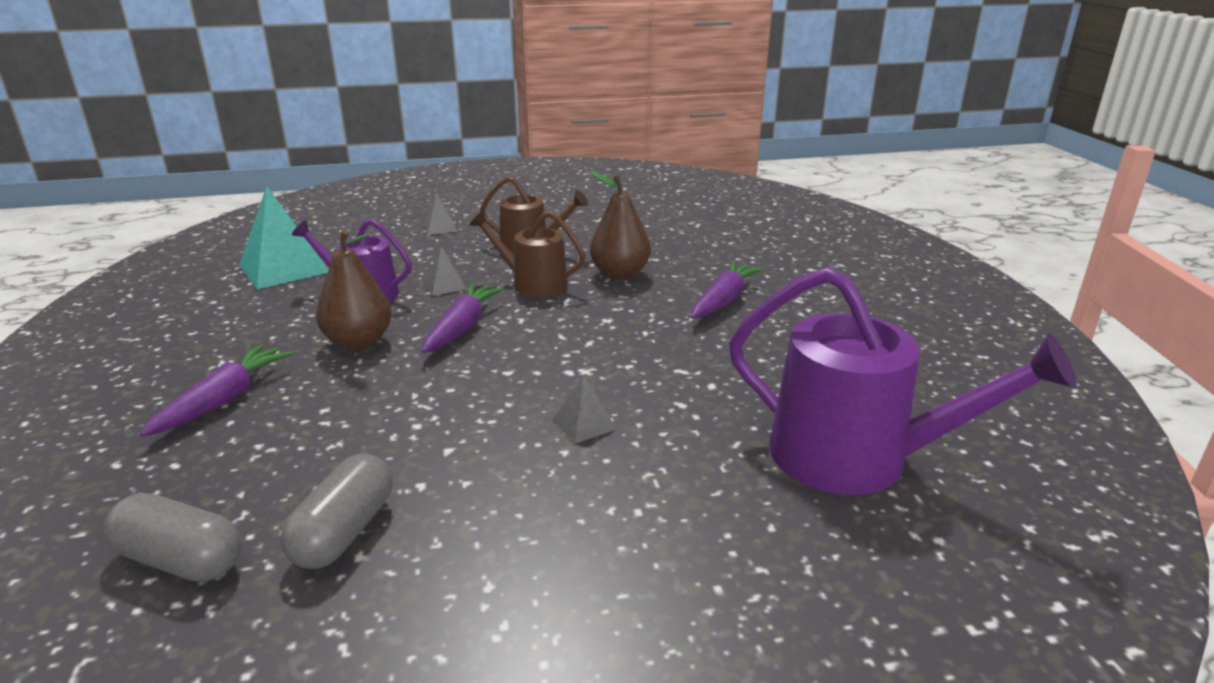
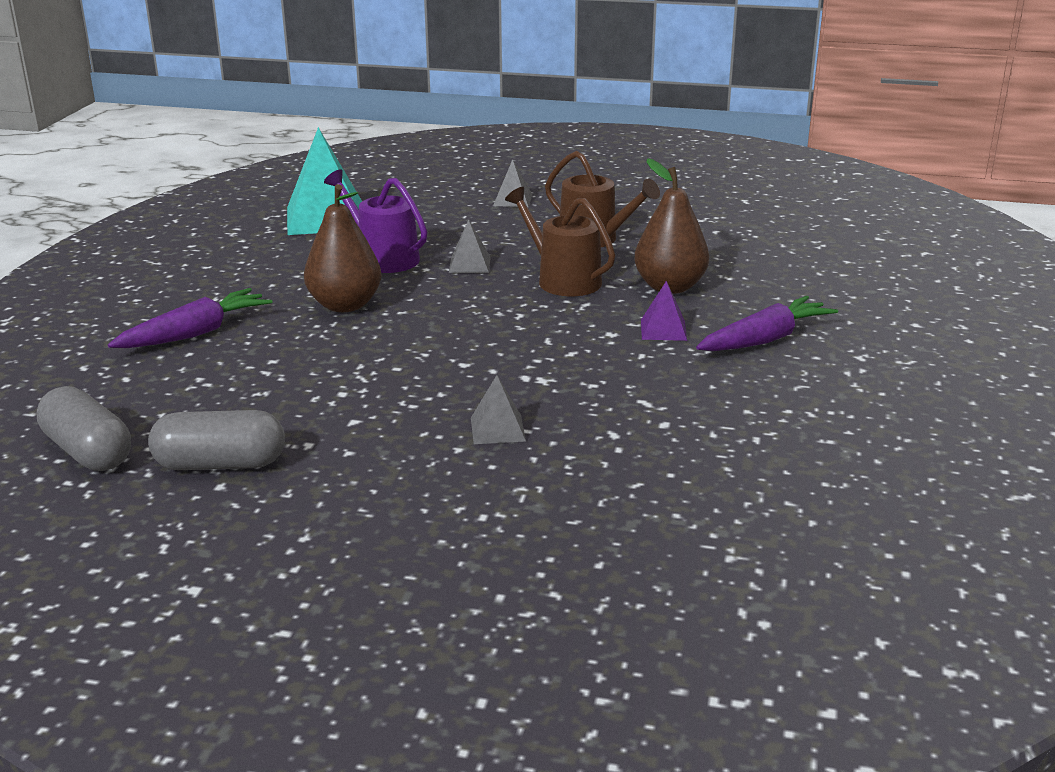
camera: 25 degrees right, 0 degrees up
(344, 531) = (220, 464): grey capsule -> grey capsule turned 45 degrees clockwise
(462, 327) = (453, 311): purple carrot -> none
(644, 308) = (663, 330): none -> purple pyramid
(855, 458) = (752, 529): purple watering can -> none

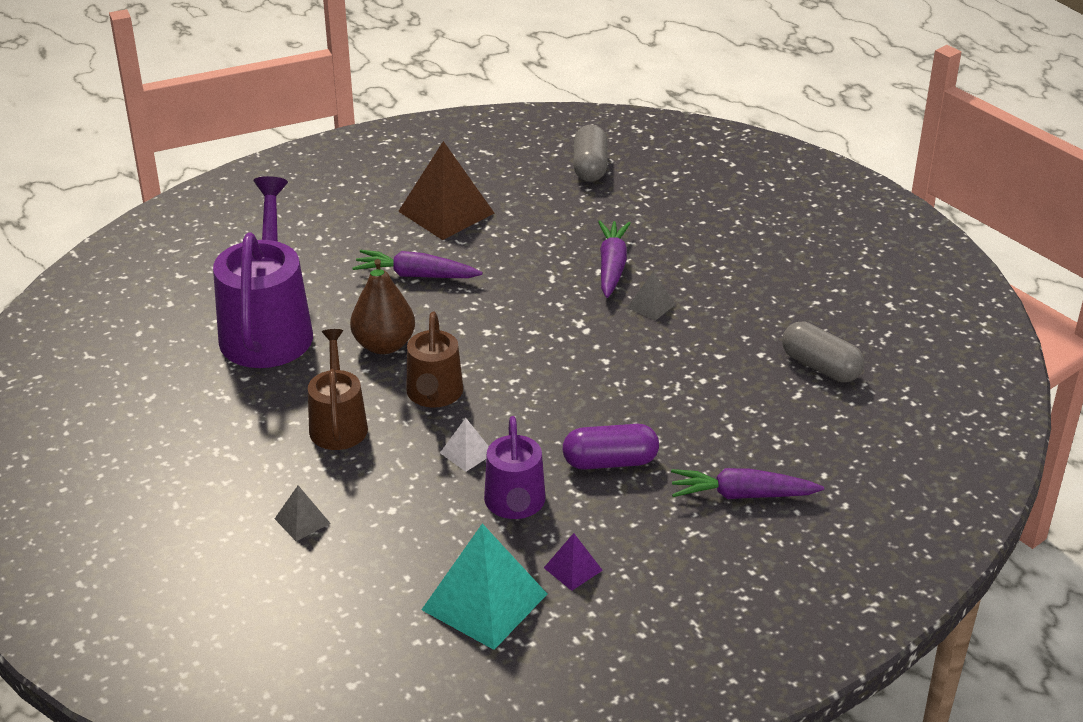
camera: 135 degrees left, 10 degrees up
(88, 452) = (888, 418): grey capsule -> grey capsule (590, 167)
(345, 305) = (610, 462): brown pear -> purple capsule
(469, 264) = (467, 453): grey pyramid -> white pyramid
(607, 445) = (612, 266): none -> purple carrot
(663, 330) = (454, 315): purple pyramid -> purple pyramid (573, 569)
(774, 256) = (267, 329): none -> purple watering can
(880, 403) = (446, 212): none -> brown pyramid

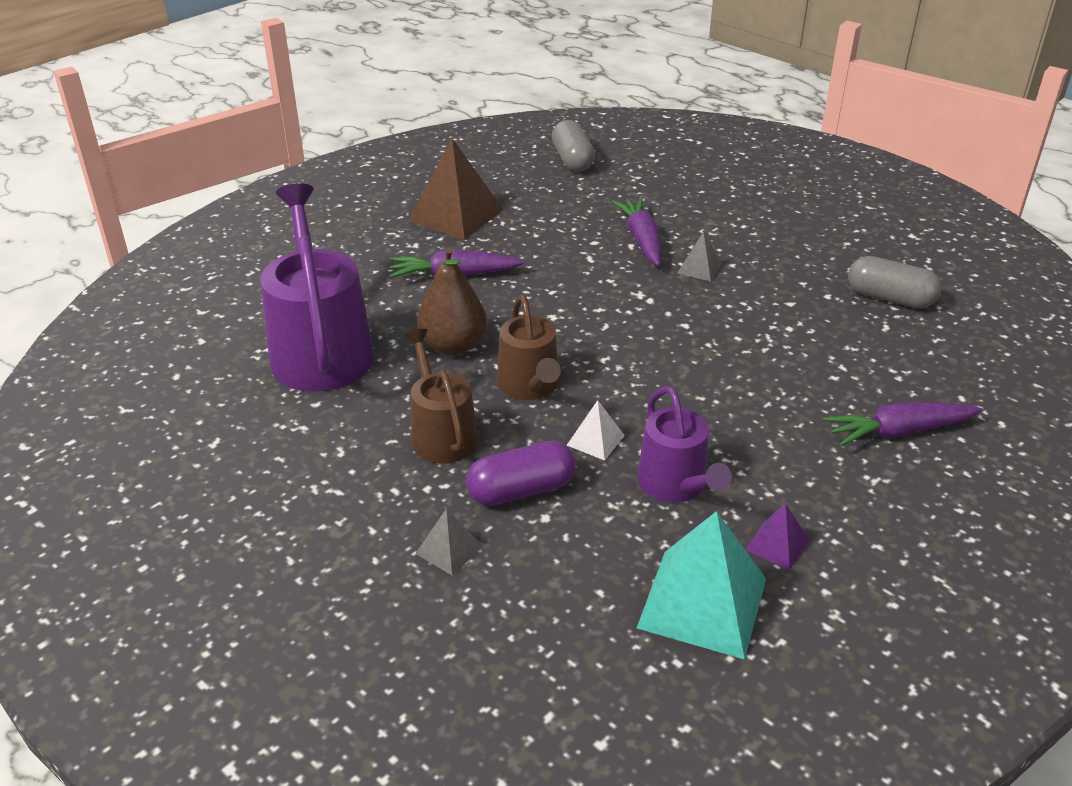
camera: 15 degrees left, 0 degrees up
(610, 462) = (748, 422): purple capsule -> purple capsule (521, 490)

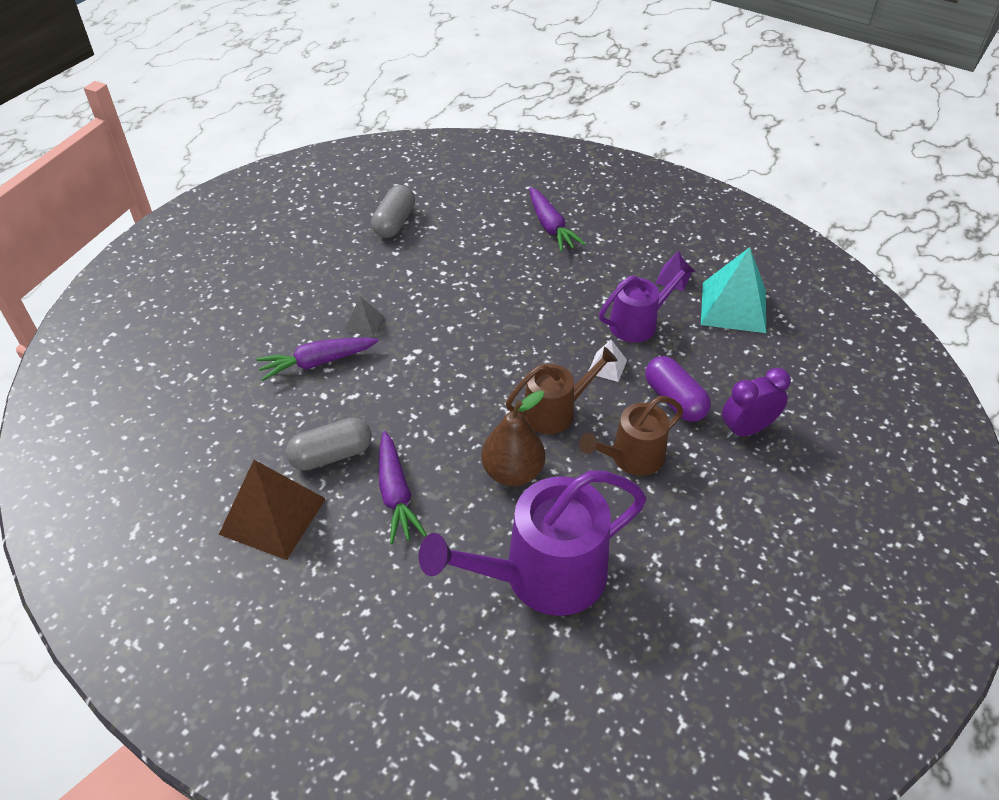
camera: 100 degrees left, 10 degrees up
(449, 549) = (746, 429): grey pyramid -> purple clock
(572, 160) = (146, 431): grey capsule -> grey capsule (331, 455)

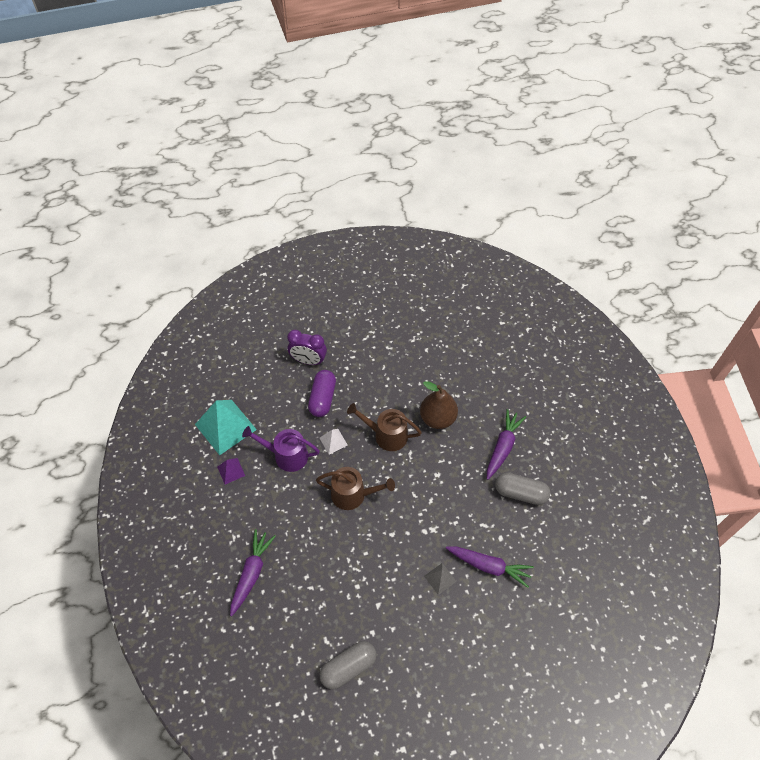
camera: 140 degrees left, 10 degrees up
(272, 516) = (571, 478): brown pyramid -> none
(543, 575) = (466, 364): purple watering can -> none
(632, 457) = (375, 386): brown watering can -> brown watering can (353, 494)

